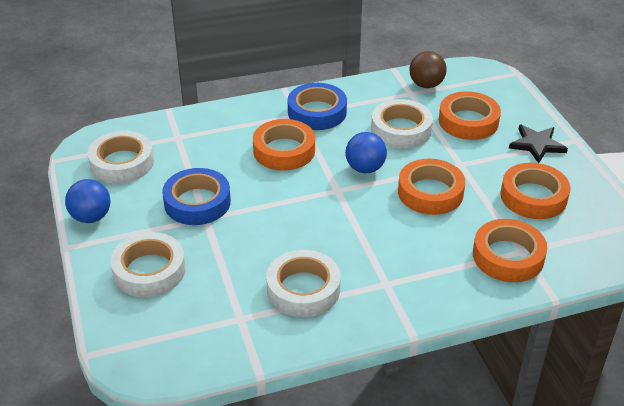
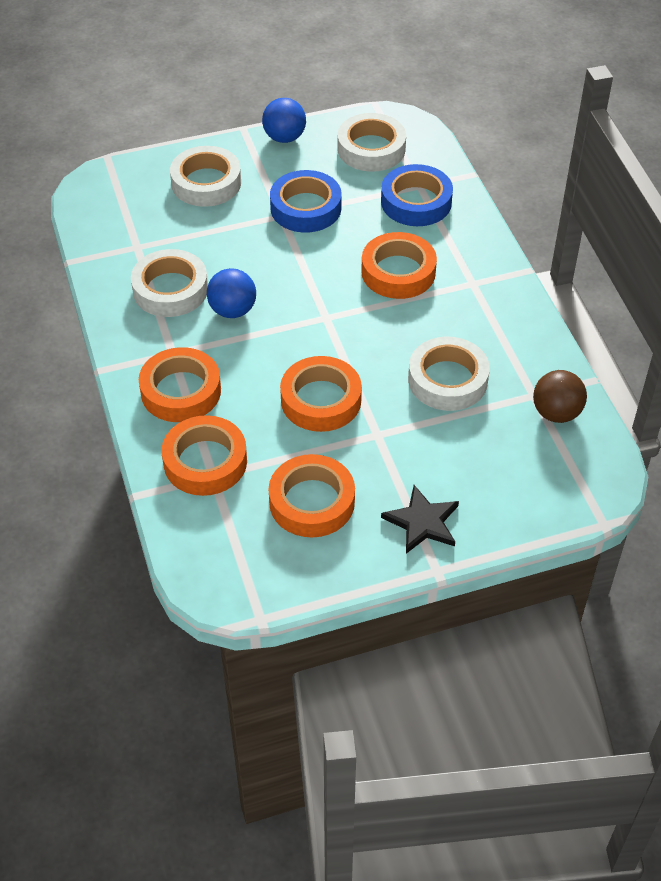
camera: 90 degrees right, 10 degrees up
(317, 112) = (479, 300): blue tape -> blue tape (416, 202)
(365, 168) = (366, 342): blue ball -> blue ball (232, 310)
(468, 121) = (471, 452): orange tape -> orange tape (181, 391)

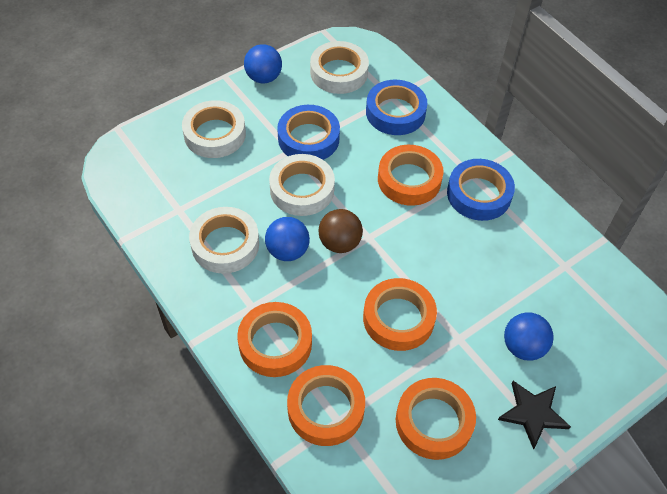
camera: 20 degrees left, 5 degrees up
(444, 459) = (523, 347): none -> blue ball
(447, 380) = (492, 270): white tape -> white tape (302, 189)
(470, 303) = (479, 194): none -> blue tape
(556, 413) = (590, 277): brown ball -> brown ball (339, 243)

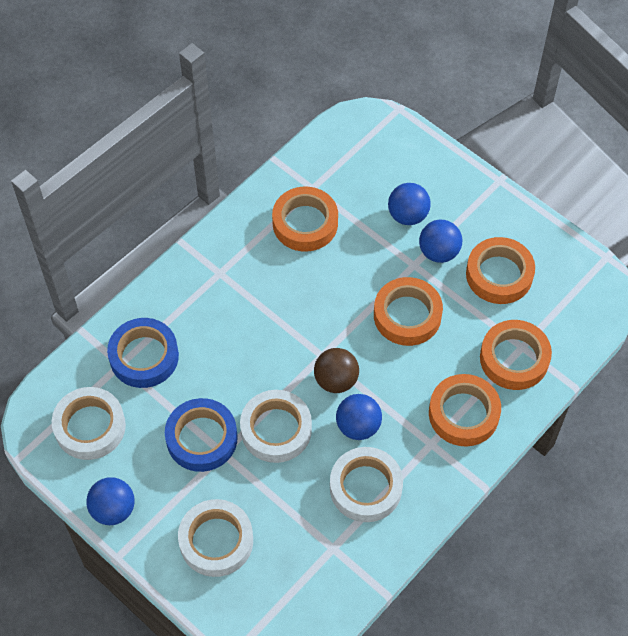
camera: 100 degrees left, 5 degrees up
(409, 180) = (239, 329): orange tape -> orange tape (305, 223)
(472, 366) = (439, 252): none -> blue ball
(479, 194) = (243, 264): blue tape -> none
(533, 413) = (468, 204): black star -> none

